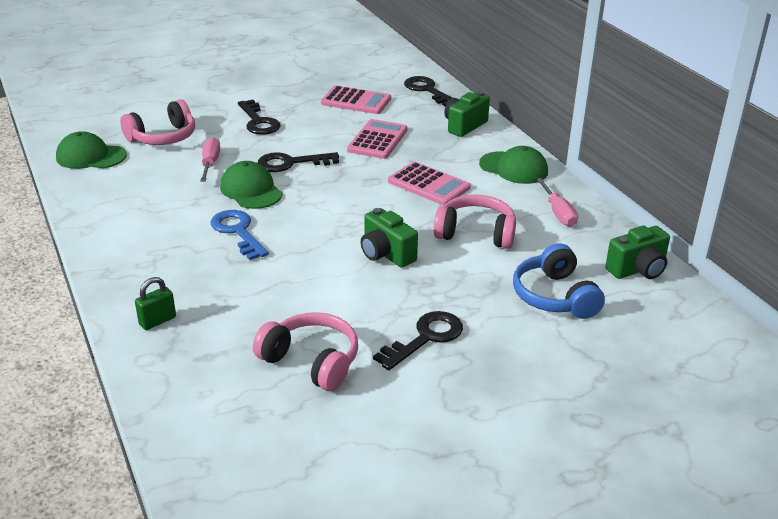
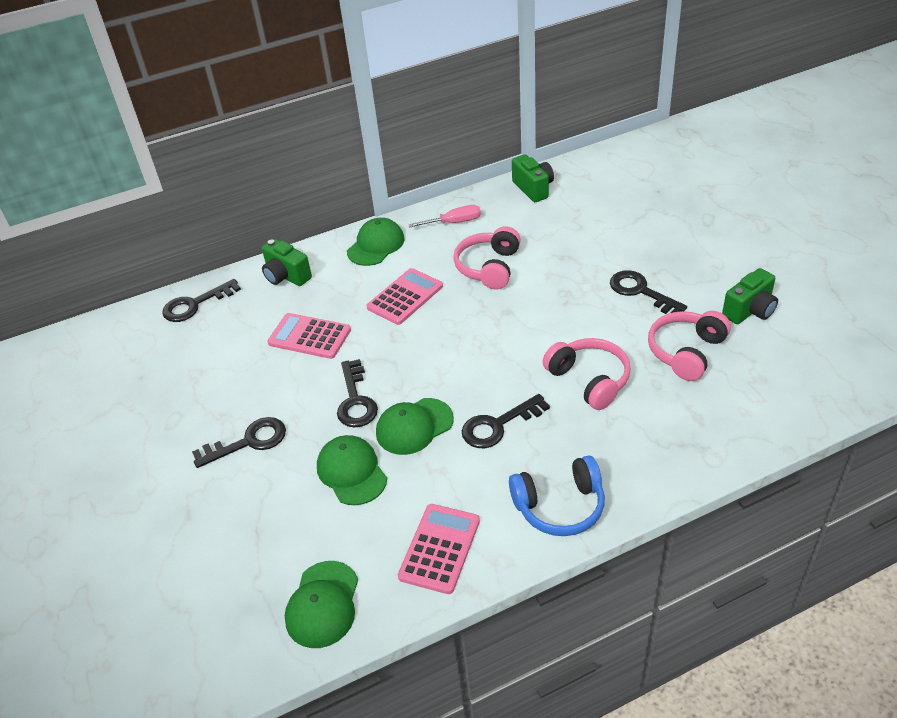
camera: 85 degrees left, 10 degrees up
(157, 321) = (656, 461): green padlock -> none
(163, 137) = (277, 533): pink headphones -> pink headphones (589, 380)
(210, 163) = (351, 472): pink screwdriver -> green cap
(237, 232) = (498, 425): blue key -> black key
(356, 101) = (210, 360): pink calculator -> pink calculator (439, 548)
(386, 254) = (527, 319): green camera -> green camera (750, 311)
(555, 296) = (574, 228): blue headphones -> blue headphones (559, 506)

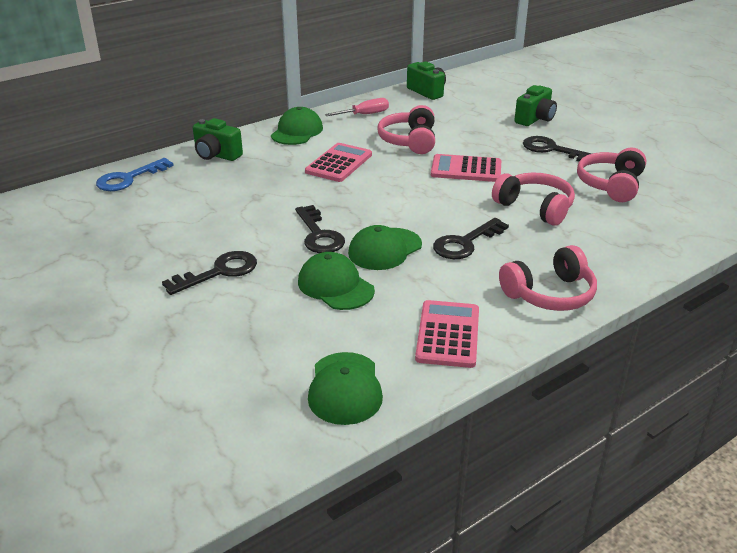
camera: 15 degrees left, 10 degrees down
(195, 304) = (128, 178): black key -> blue key
(309, 336) = (255, 194): pink calculator -> pink calculator (466, 169)
(559, 506) = (549, 294): blue headphones -> pink headphones
(750, 311) = (651, 157): green camera -> green camera (535, 119)

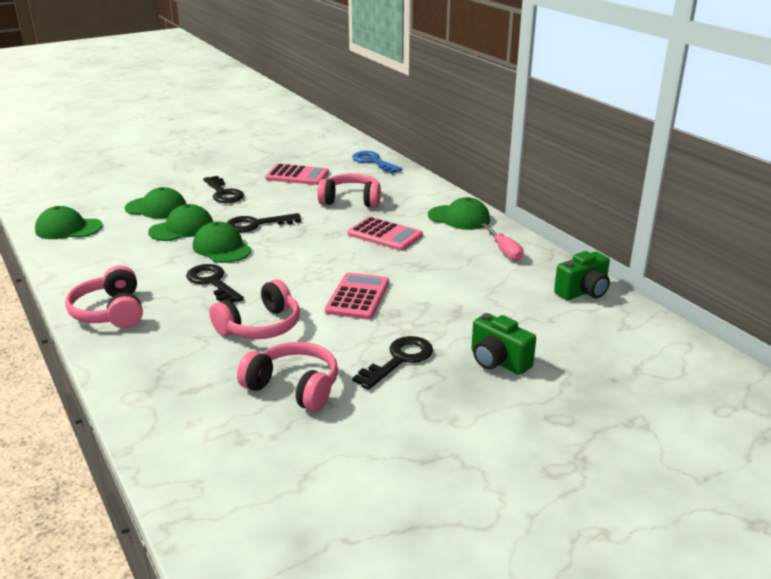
camera: 95 degrees right, 5 degrees down
(216, 155) = (410, 187): green camera -> none
(268, 320) = (156, 208): none -> green cap
(409, 141) = (433, 271): pink headphones -> pink headphones (351, 200)
(448, 334) = (93, 264): pink calculator -> pink calculator (297, 176)

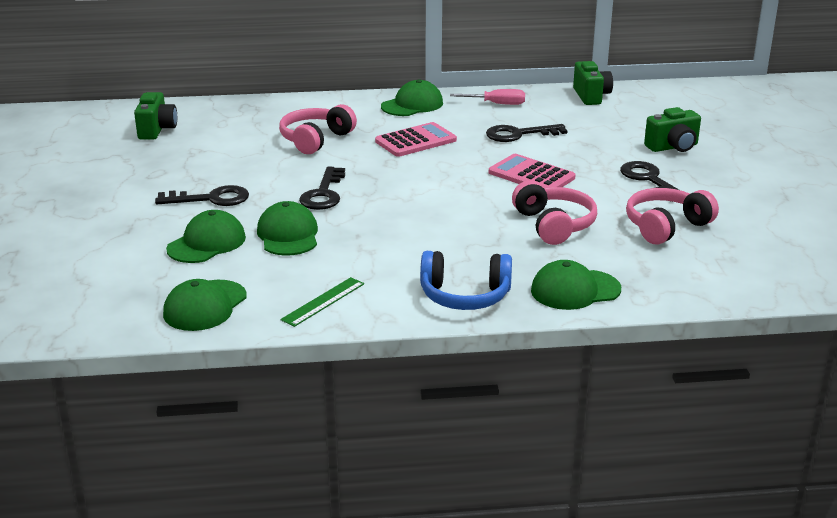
camera: 65 degrees left, 0 degrees up
(85, 262) = (323, 301): none -> green ruler
(111, 312) = (465, 296): pink headphones -> blue headphones
(212, 282) = (443, 235): black key -> black key (519, 134)
(222, 248) = (365, 220): green cap -> green cap (575, 290)
(297, 176) = (211, 153): pink calculator -> none
(320, 153) = (157, 130): none -> green camera
(373, 162) = (224, 111): blue key -> none

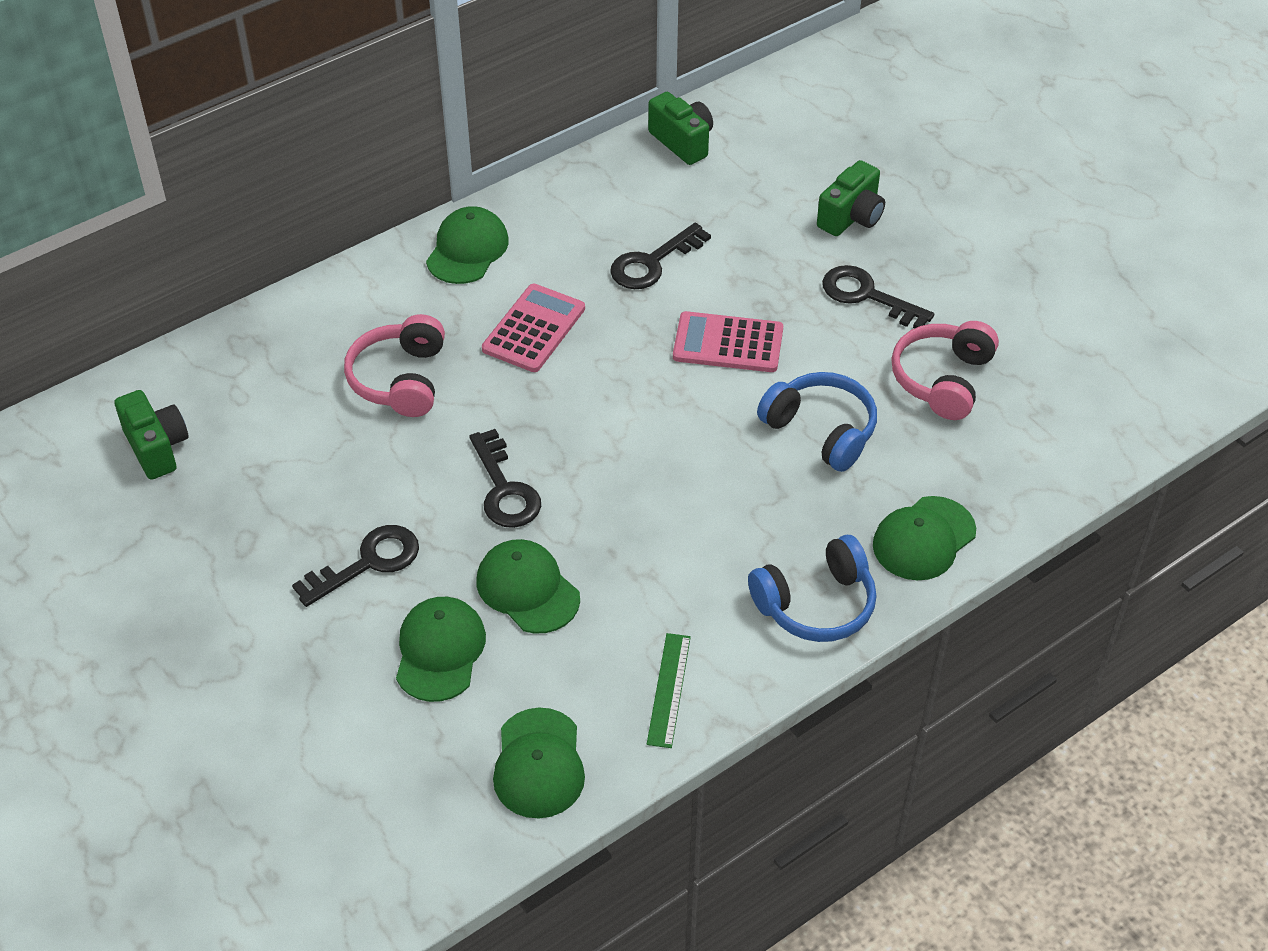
camera: 30 degrees left, 20 degrees up
(496, 104) = (576, 205): pink screwdriver -> none
(553, 225) = (821, 430): pink headphones -> blue headphones

